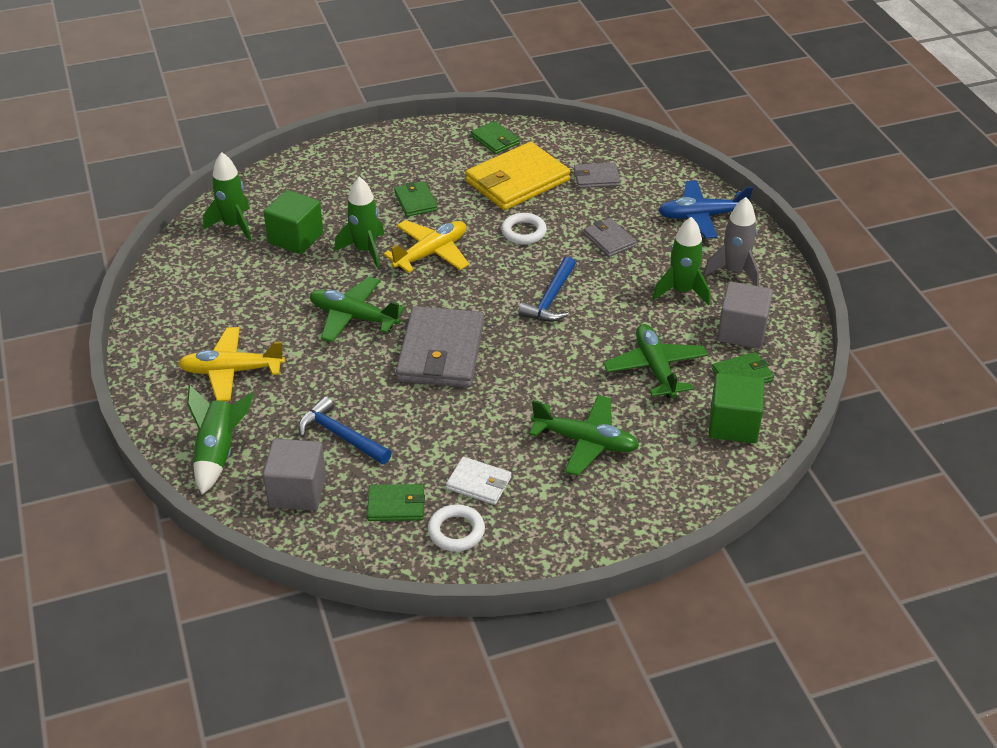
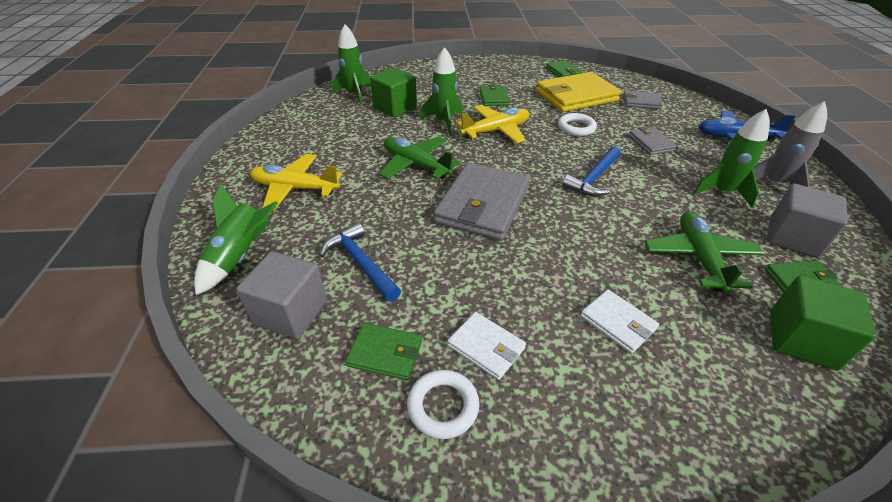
camera: 15 degrees right, 0 degrees up
(585, 442) = (618, 323): green plane -> white wallet

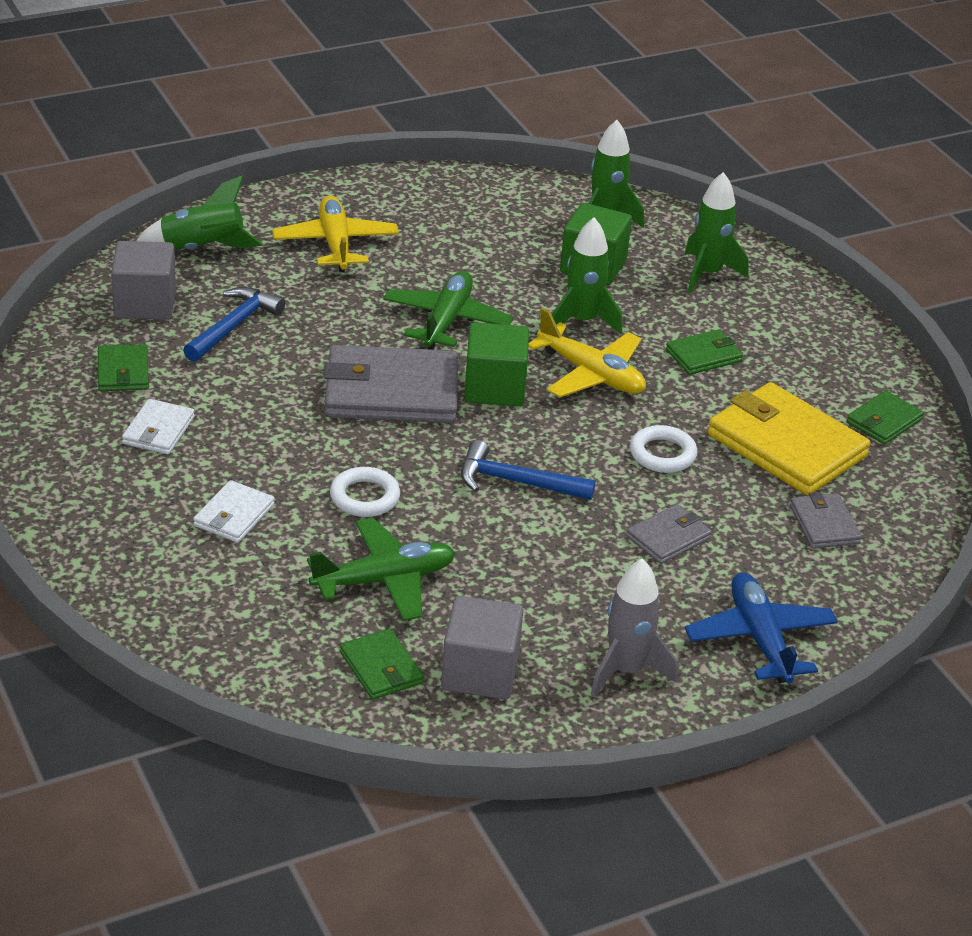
camera: 65 degrees right, 5 degrees down
(443, 406) = (81, 416): white ring -> white ring (364, 497)
(722, 192) = (562, 611): green rocket -> green rocket (707, 273)
(801, 339) = (275, 654): green cube -> green cube (494, 388)

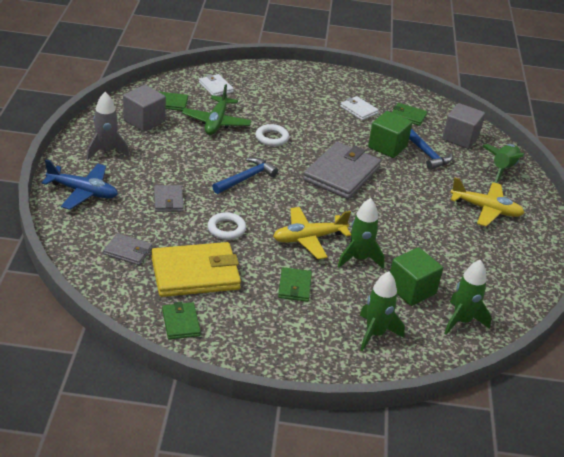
camera: 120 degrees right, 0 degrees up
(234, 515) = (288, 106): white wallet -> white wallet (216, 87)
(446, 321) = (390, 214): green plane -> none
(494, 388) = (321, 203): green cube -> green cube (387, 147)

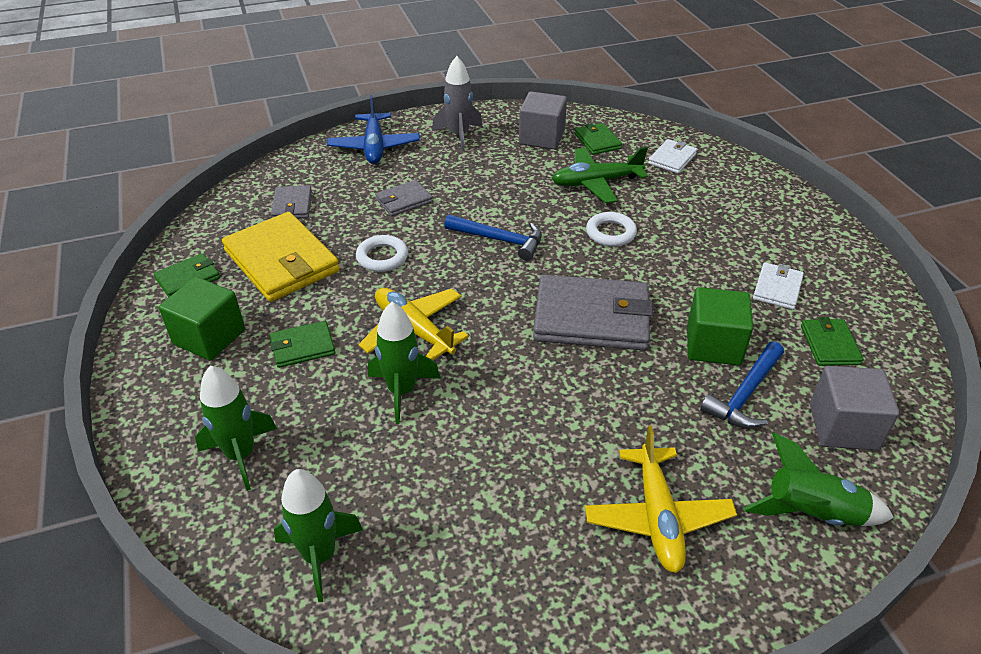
camera: 70 degrees right, 5 degrees up
(411, 290) = (364, 470): green cube -> green cube (209, 337)

